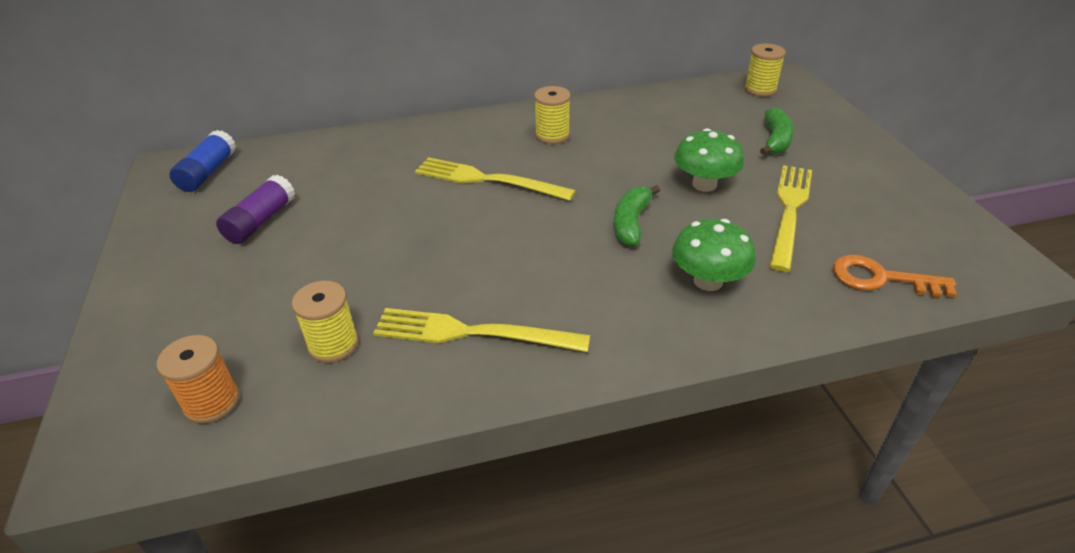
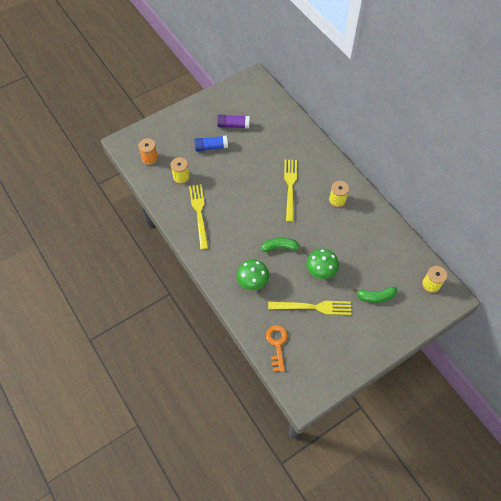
camera: 70 degrees right, 20 degrees up
(208, 172) = (256, 92): blue glue stick -> blue glue stick (211, 147)

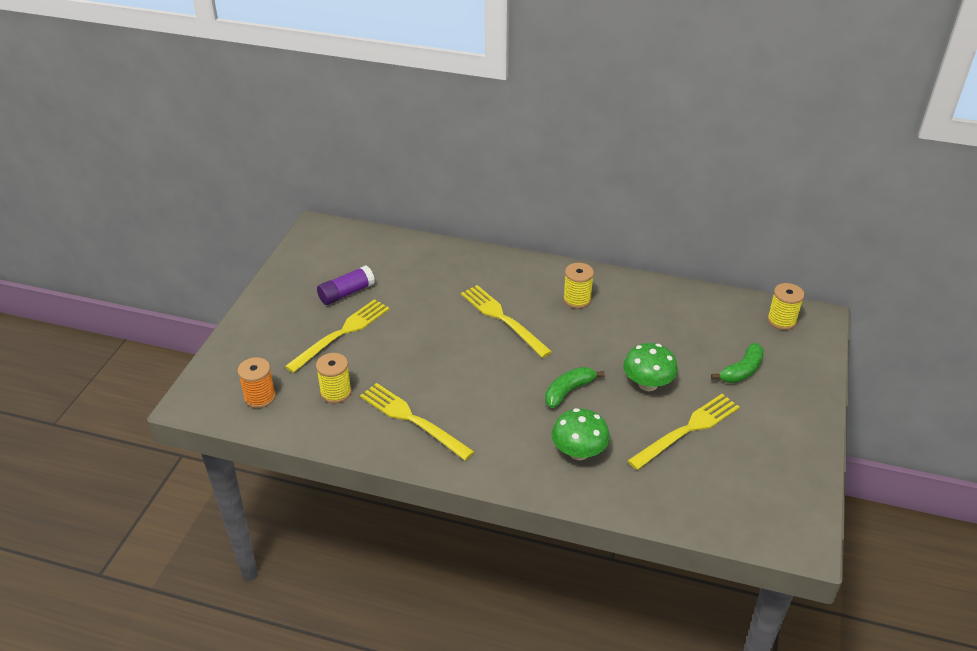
camera: 40 degrees left, 20 degrees down
(211, 147) = (341, 333): blue glue stick -> yellow fork
(277, 344) = (696, 503): orange key -> none

